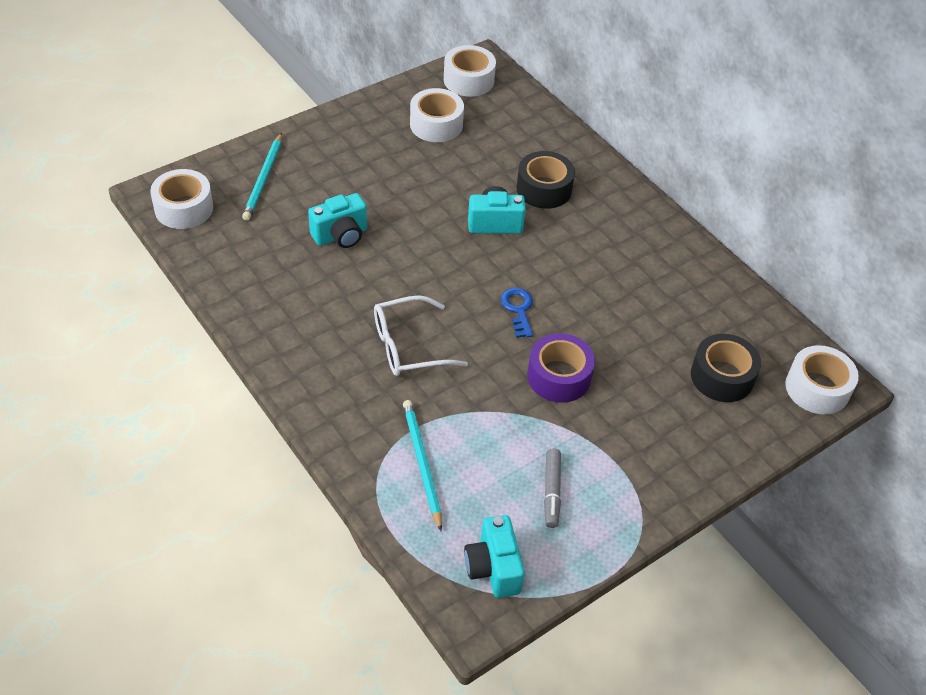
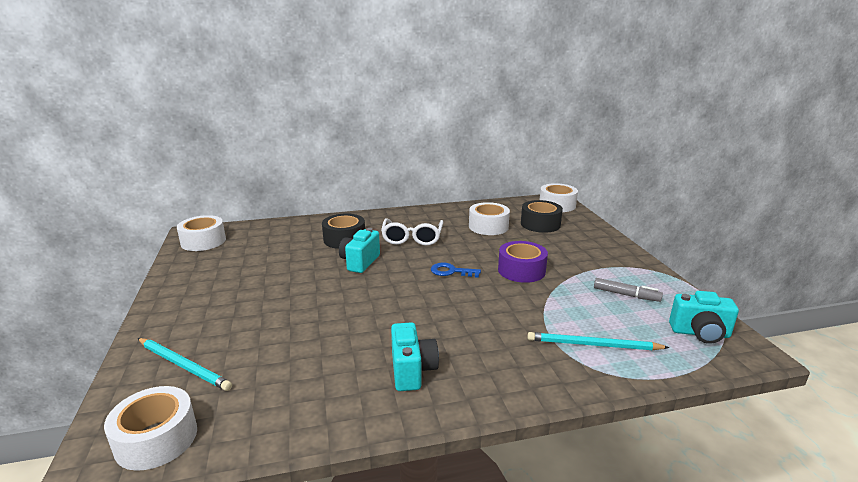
camera: 65 degrees left, 25 degrees down
(341, 235) = (308, 333): turquoise camera -> turquoise camera (412, 371)
(409, 346) = (462, 324): white glasses -> white glasses (412, 238)
(436, 124) = (232, 263): white tape -> white tape (488, 226)

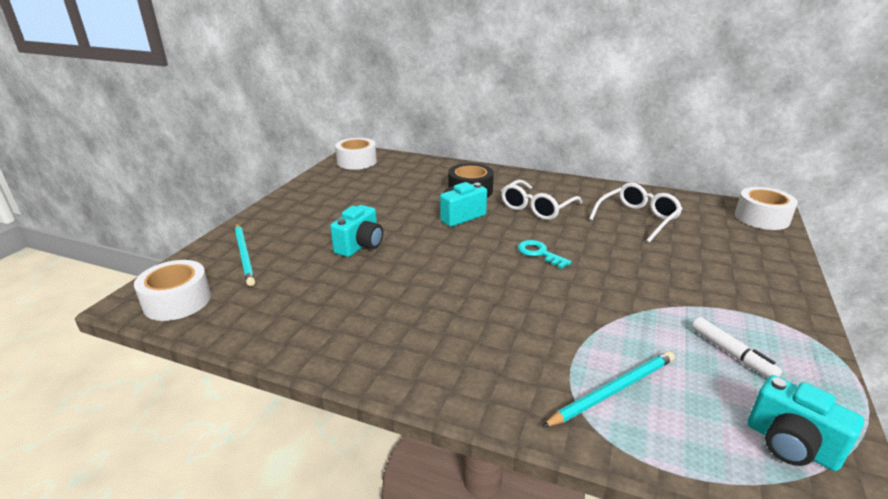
camera: 35 degrees right, 5 degrees up
(412, 371) = (396, 332): turquoise camera -> turquoise camera (360, 246)
(451, 271) = (539, 253): blue key -> turquoise key
(488, 226) = (637, 219): white tape -> white glasses
(521, 270) = (621, 278): purple tape -> none
(540, 224) = (709, 234): black tape -> none
(593, 345) = (613, 390): turquoise pencil -> turquoise pencil turned 105 degrees clockwise
(626, 295) = (731, 353): grey marker -> white marker

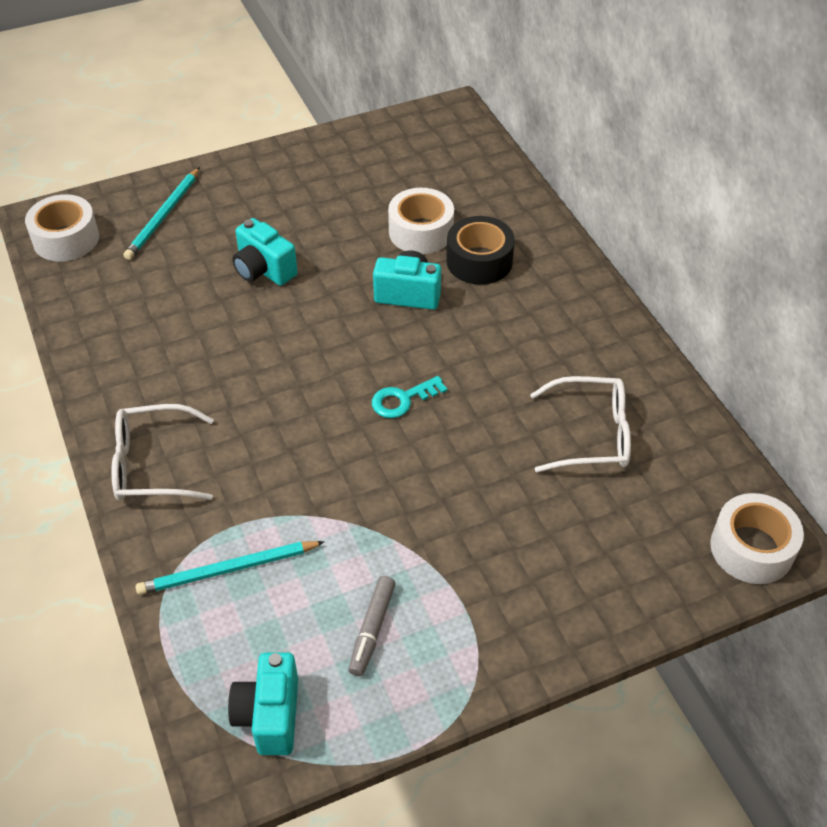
camera: 45 degrees right, 20 degrees up
(357, 162) = (431, 129): white tape -> white tape (421, 232)
(360, 246) = (264, 270): turquoise camera -> turquoise camera turned 60 degrees clockwise
(537, 208) = (508, 338): white glasses -> white glasses (154, 464)
(539, 253) = (403, 399): turquoise key -> turquoise key turned 120 degrees counterclockwise
(613, 390) = (228, 570): turquoise pencil -> turquoise pencil turned 150 degrees clockwise
(731, 353) = (372, 629): white marker -> grey marker

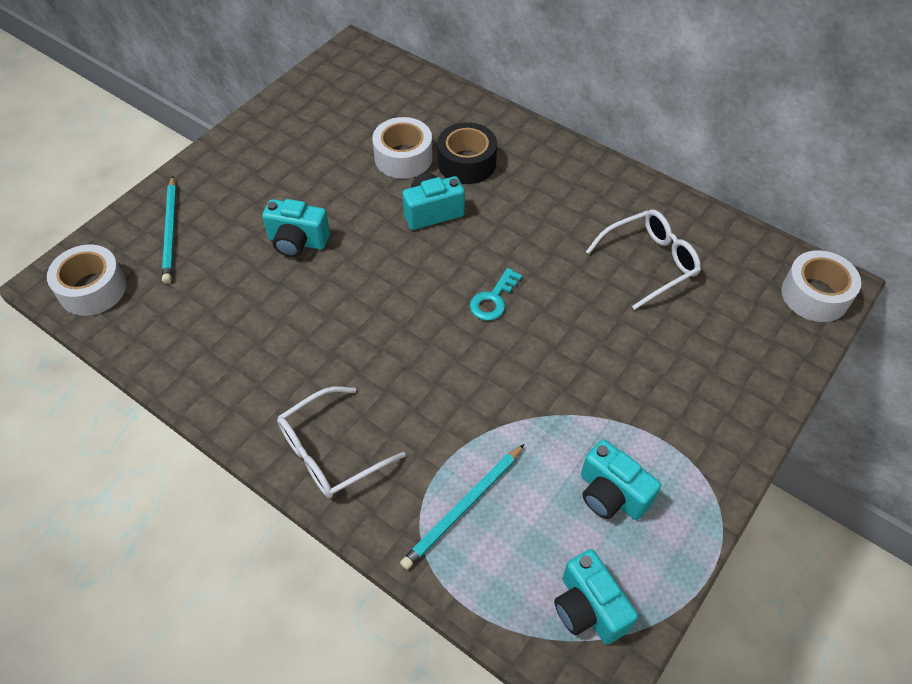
camera: 30 degrees left, 5 degrees up
(372, 629) = (611, 494): grey marker -> turquoise camera

